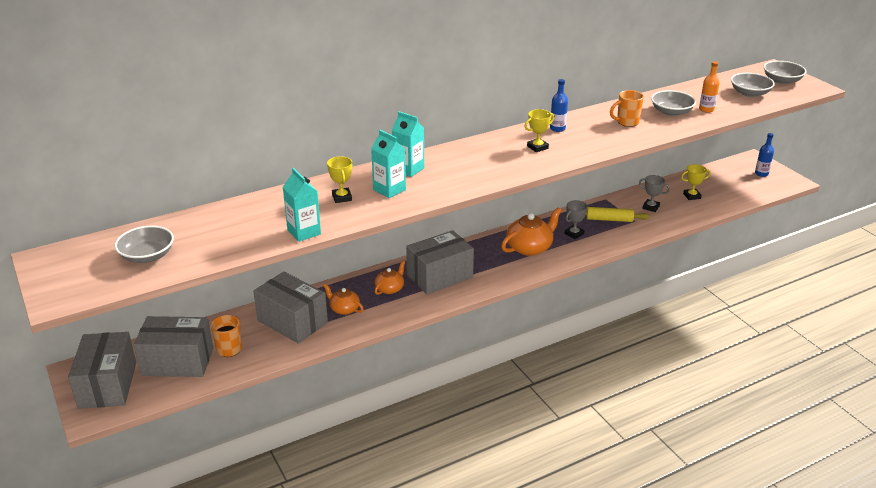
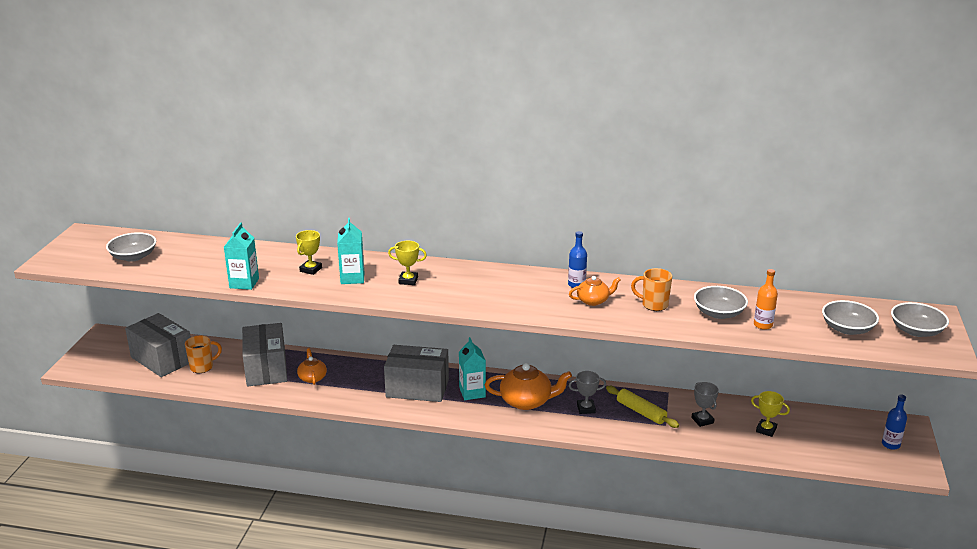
camera: 40 degrees right, 5 degrees down
(107, 385) = (106, 353): grey box -> none
(390, 288) = (366, 379): orange teapot -> orange teapot (593, 301)
(408, 169) = (394, 268): turquoise carton -> turquoise carton (472, 392)
(537, 147) = (528, 293): yellow trophy -> yellow trophy (408, 280)

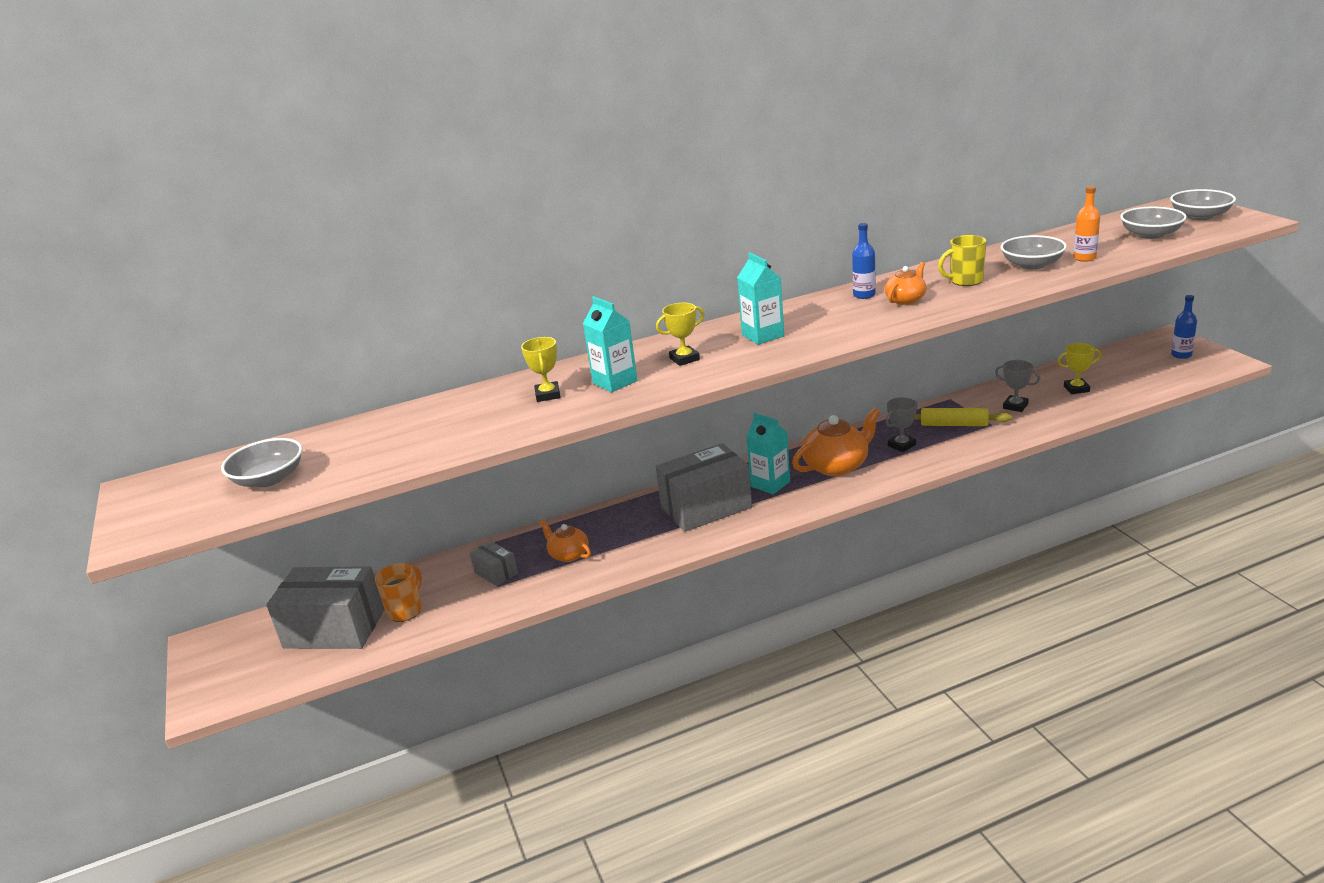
camera: 30 degrees left, 0 degrees up
(244, 283) = (485, 440): turquoise carton -> turquoise carton (763, 336)
(266, 369) = (496, 573): grey box -> grey box, size x0.47
(653, 305) = (965, 281): orange mug -> yellow mug

